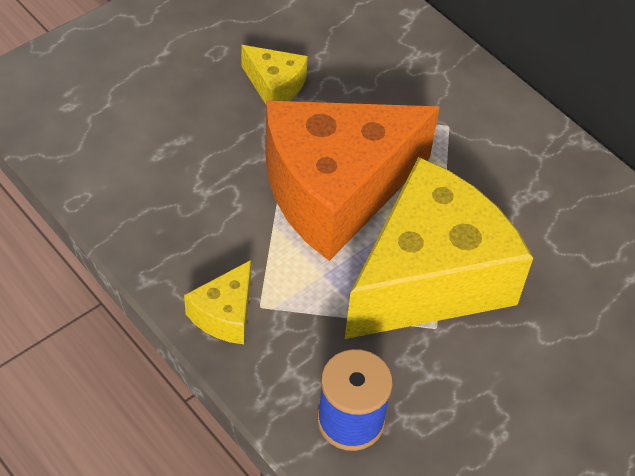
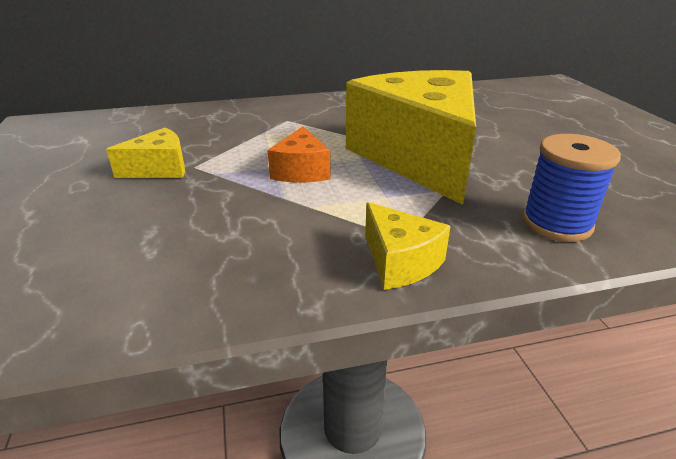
camera: 60 degrees left, 20 degrees down
(335, 191) = (301, 171): orange cheese -> orange cheese, size x0.42

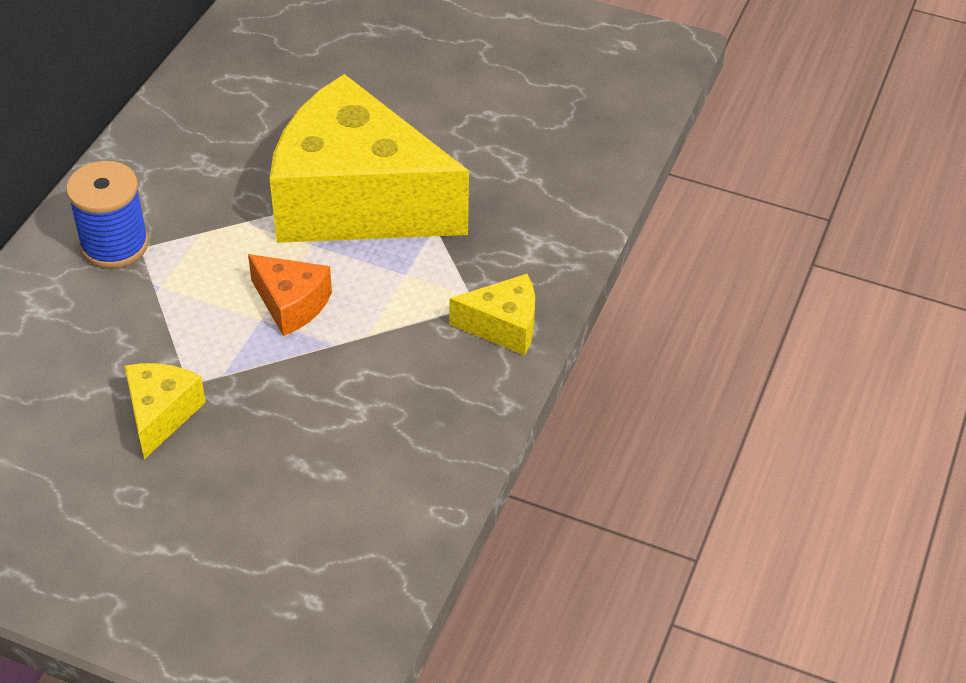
camera: 55 degrees left, 15 degrees up
(556, 223) = (547, 202): blue spool -> blue spool (114, 244)

